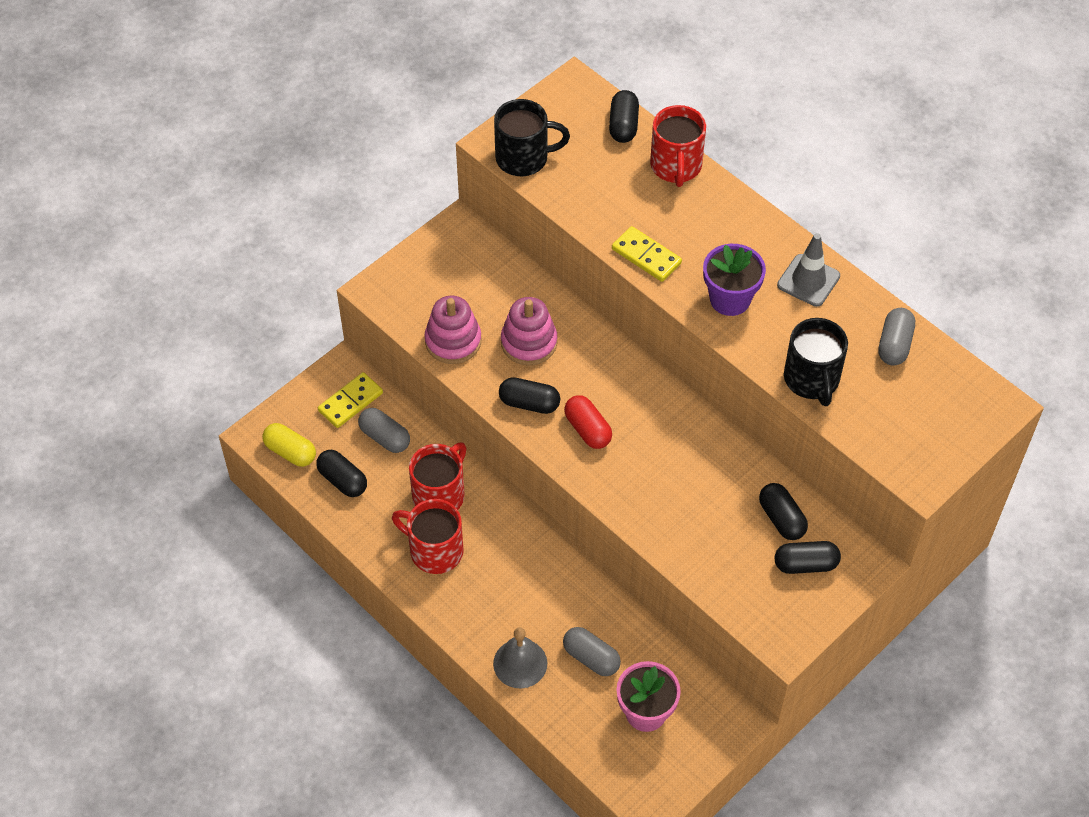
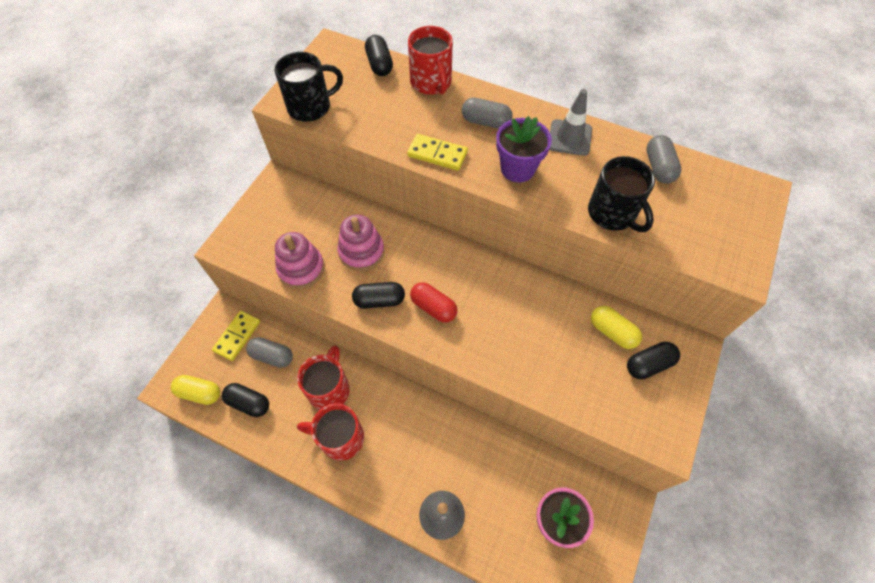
camera: 20 degrees left, 5 degrees up
(591, 658) = (495, 488): grey capsule -> grey capsule (486, 122)
(781, 519) = (612, 332): black capsule -> yellow capsule

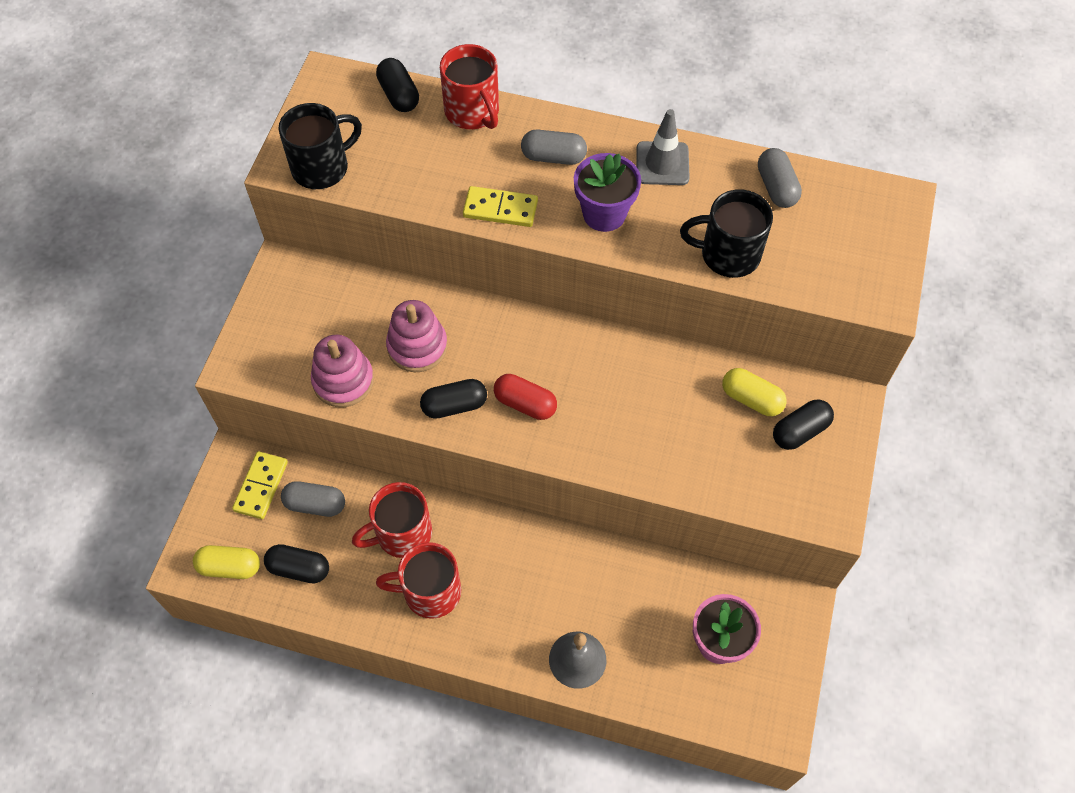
camera: 10 degrees left, 0 degrees up
(329, 389) = (402, 534): red mug -> red mug turned 120 degrees counterclockwise
(612, 213) = (728, 254): black mug -> black mug turned 135 degrees clockwise

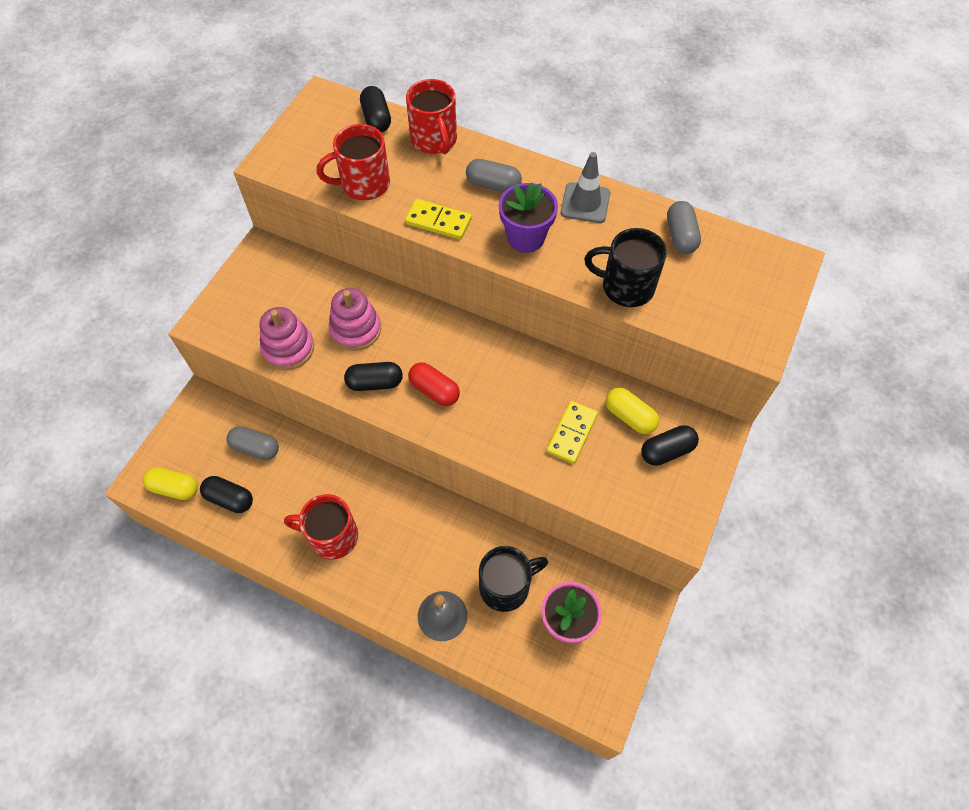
camera: 10 degrees right, 0 degrees up
(261, 486) = (216, 426): yellow domino -> yellow domino (572, 433)
(322, 167) = (299, 168): black mug -> black mug (506, 586)
(402, 534) = (320, 484): red mug -> red mug (363, 184)

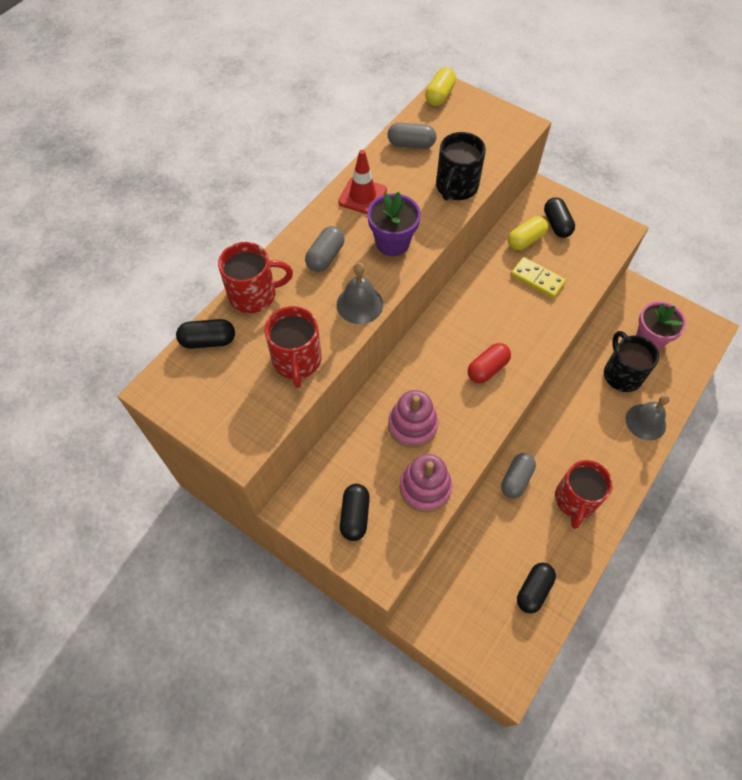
camera: 80 degrees left, 0 degrees up
(175, 488) = (518, 645): yellow capsule -> yellow capsule (439, 95)
(255, 448) = (481, 563): grey capsule -> grey capsule (516, 479)
(375, 383) = (474, 415): black capsule -> black capsule (355, 516)
(438, 221) = (359, 304): yellow domino -> grey bell
(585, 203) = (362, 196): grey traffic cone -> red traffic cone

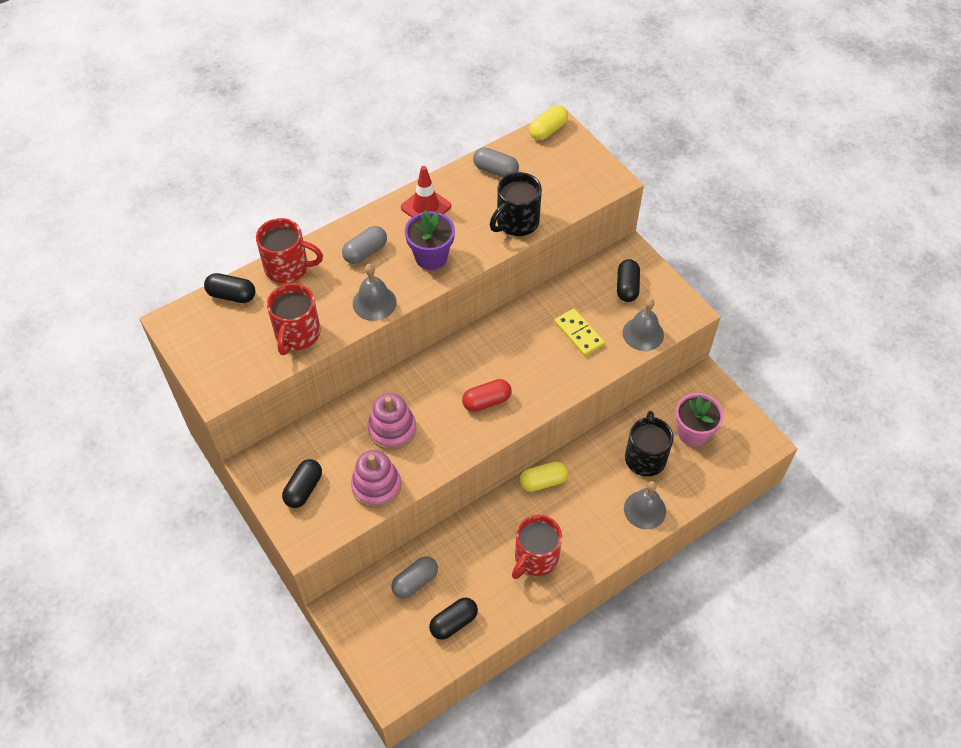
camera: 20 degrees right, 5 degrees down
(516, 479) = (488, 520): grey capsule -> grey capsule (415, 582)
(525, 240) = (587, 293): yellow capsule -> yellow capsule (543, 481)
(592, 262) = (643, 333): none -> grey bell

